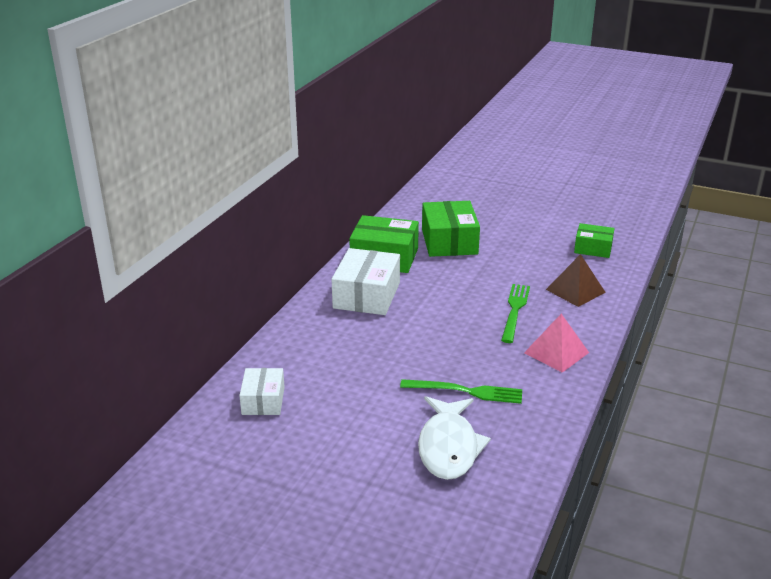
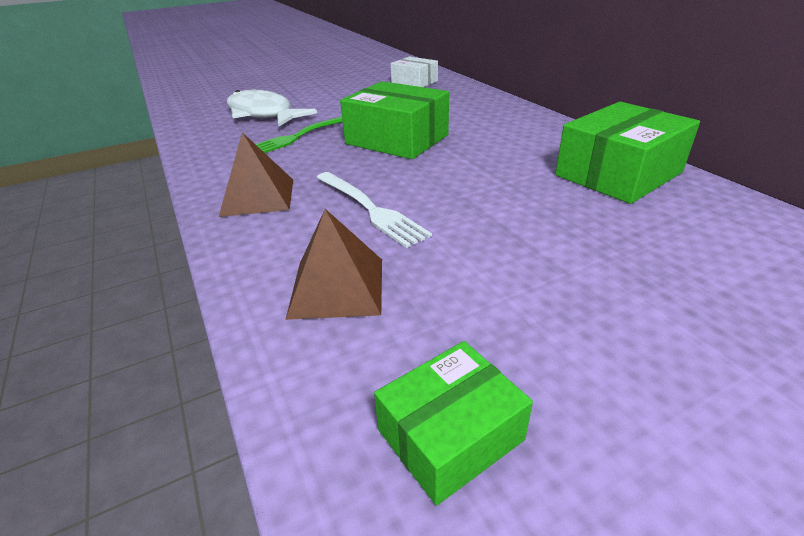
camera: 130 degrees right, 5 degrees up
(367, 295) = (523, 141): white box -> none
(449, 241) = (641, 240): green box -> green box (397, 139)
(515, 310) = (370, 209): green fork -> white fork
(556, 352) = (258, 197): pink pyramid -> brown pyramid

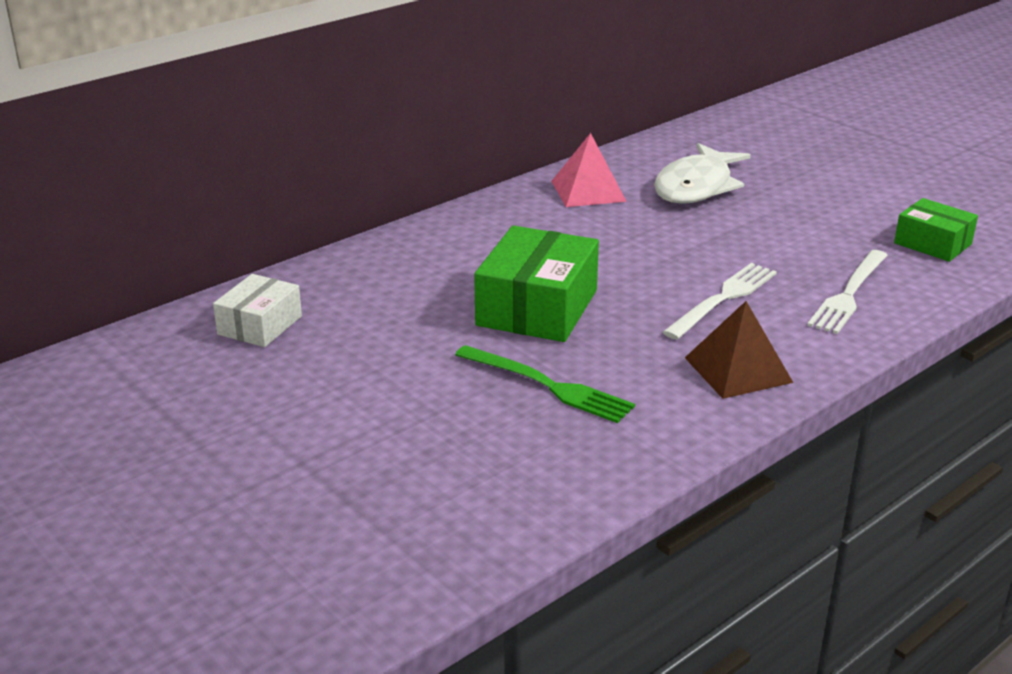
camera: 105 degrees left, 5 degrees down
(263, 114) = (454, 450): white fish -> white fish (696, 186)
(337, 287) = (849, 294): brown pyramid -> white fork
(618, 174) = (588, 191): green box -> pink pyramid

